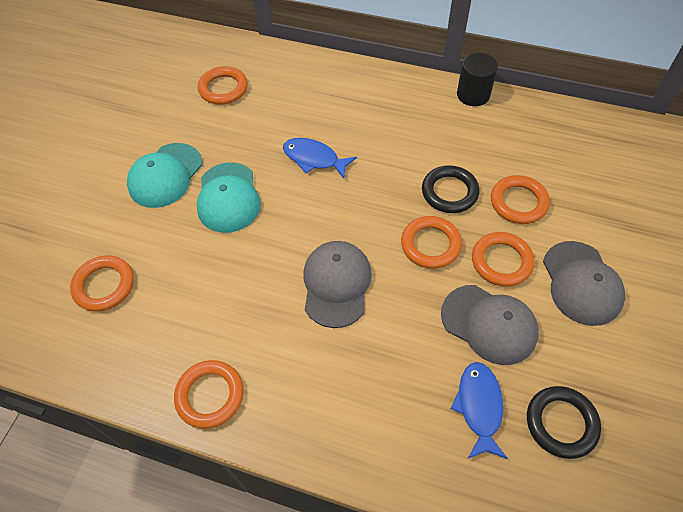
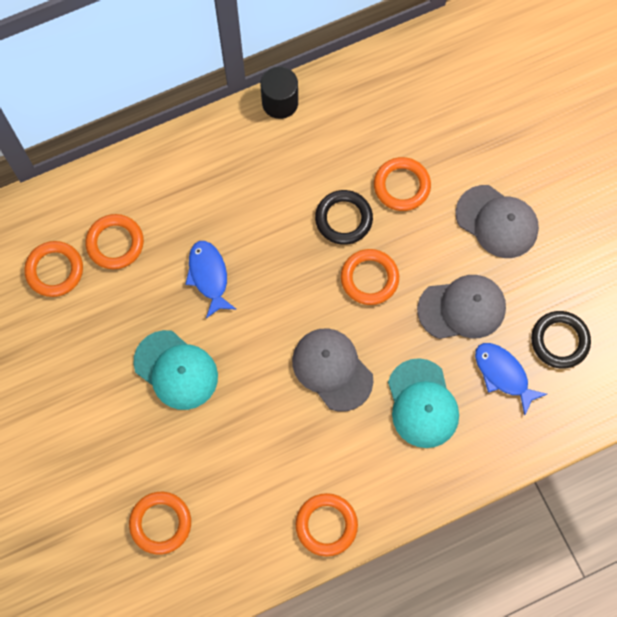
camera: 45 degrees left, 15 degrees up
(165, 175) = (100, 395): turquoise cap -> turquoise cap (422, 404)
(314, 159) = (208, 276): blue fish -> blue fish turned 90 degrees clockwise
(501, 261) = (430, 250): orange ring -> orange ring (115, 243)

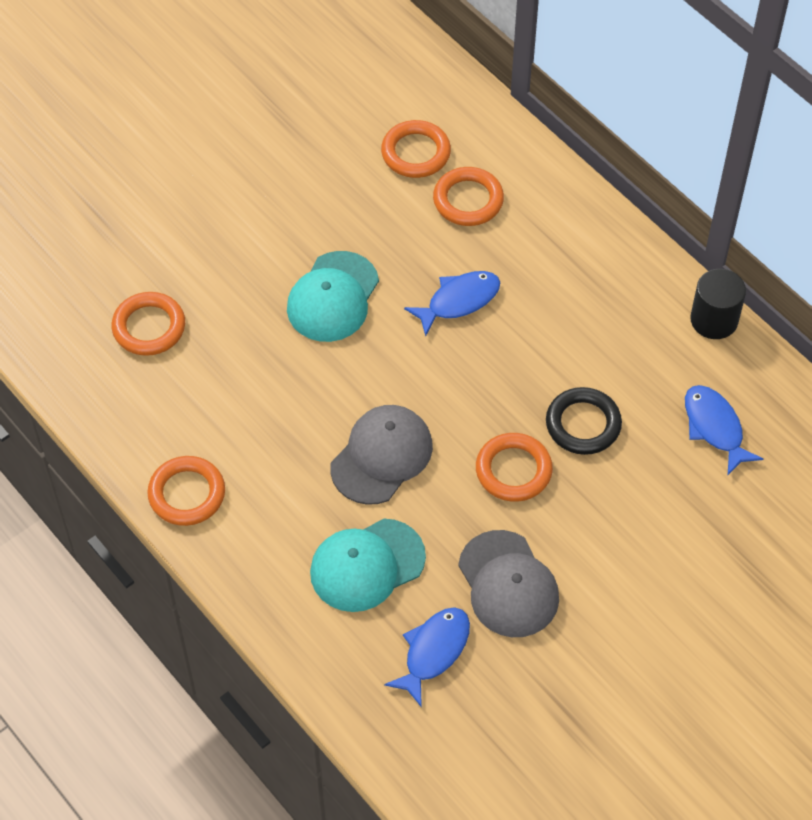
camera: 75 degrees right, 15 degrees down
(370, 131) = (714, 427): none -> blue fish
(401, 186) = (652, 479): orange ring -> none
(497, 222) = (643, 601): grey cap -> none
(559, 341) = (501, 712): black ring -> none

